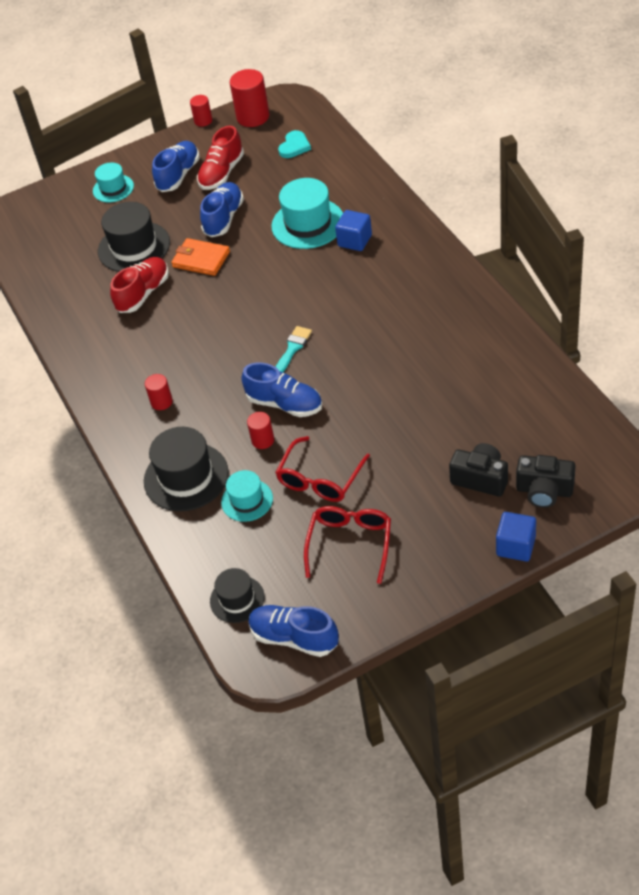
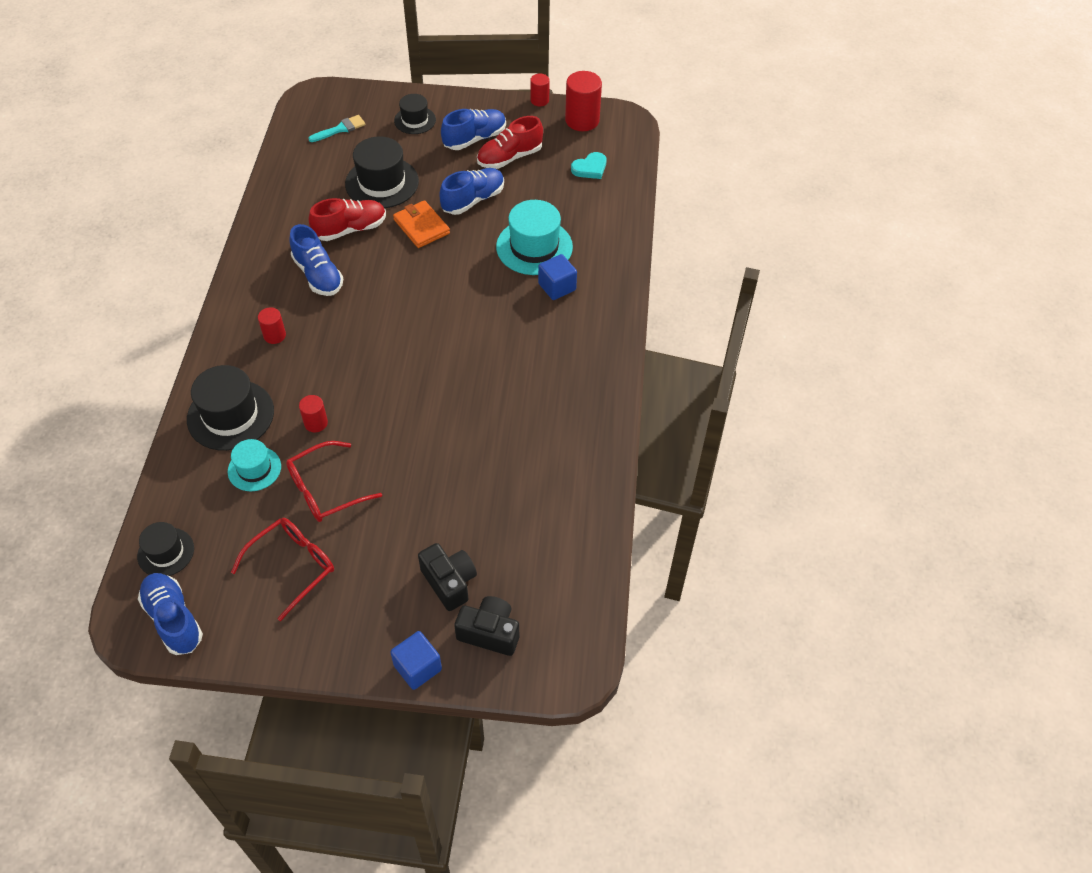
camera: 25 degrees right, 5 degrees up
(113, 188) = (415, 120): turquoise hat -> black hat
(285, 404) = (363, 401): blue shoe -> blue shoe (318, 275)
(293, 348) = (415, 355): turquoise brush -> turquoise brush (340, 129)
(544, 491) = (489, 632): black camera -> black camera turned 150 degrees clockwise

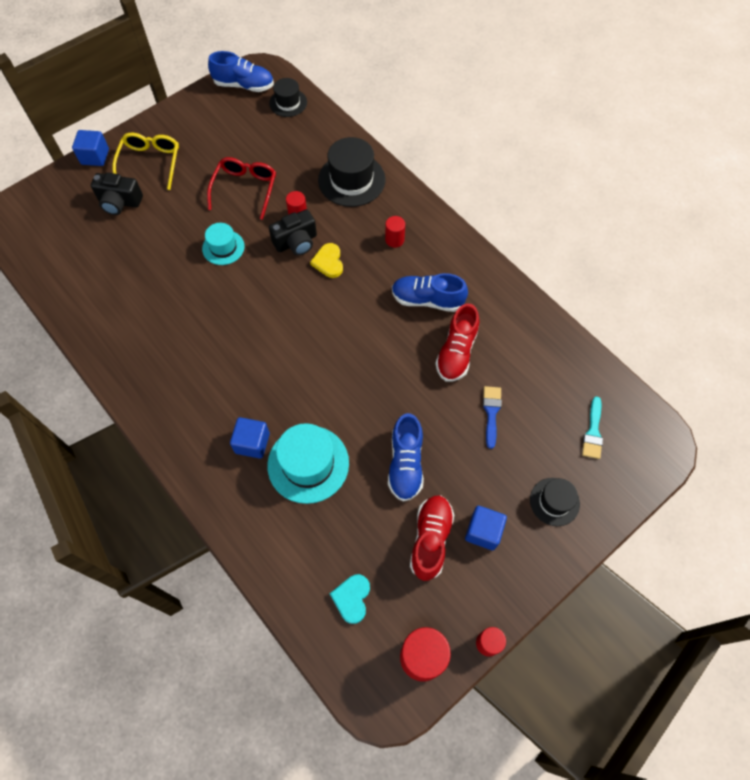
camera: 135 degrees right, 10 degrees up
(254, 469) = (298, 167): turquoise hat -> turquoise hat (223, 247)
(292, 566) = (215, 145): red glasses -> none
(346, 362) = (328, 262): none -> yellow heart
(373, 604) = (150, 163): none -> yellow glasses
(382, 183) = (491, 412): black hat -> blue brush
(421, 226) = (412, 402): orange wallet -> none
(474, 139) = (483, 531): blue shoe -> blue cube
(489, 632) = (71, 198): black camera -> black camera (296, 242)

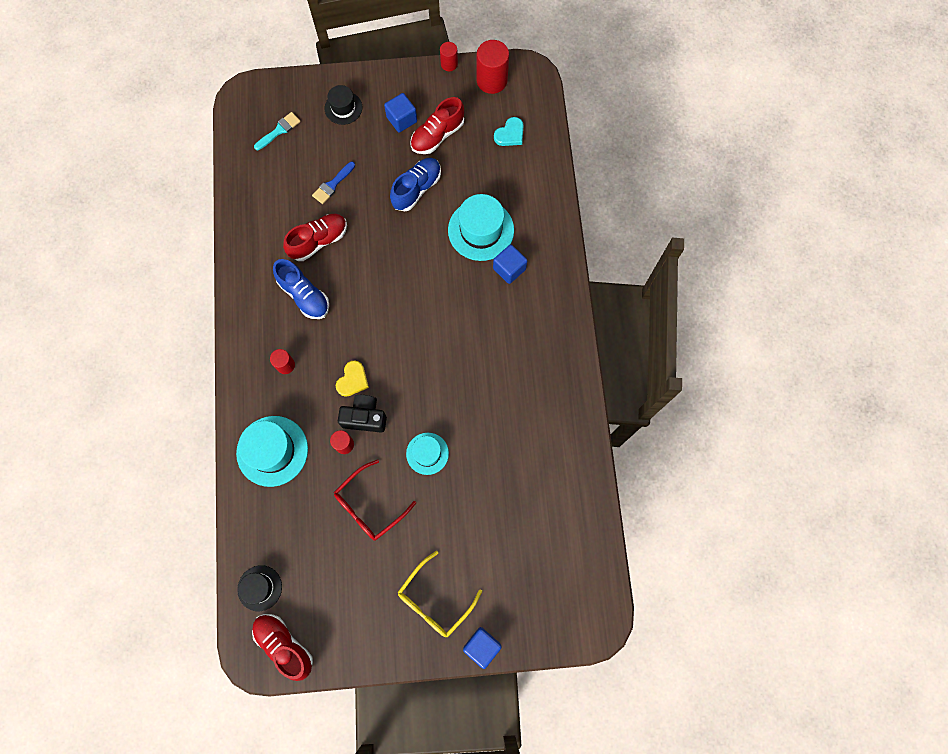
camera: 145 degrees left, 10 degrees up
(120, 202) = (488, 568): black camera -> none
(244, 85) = (284, 645): blue shoe -> red shoe
(351, 180) = (272, 451): black hat -> turquoise hat

